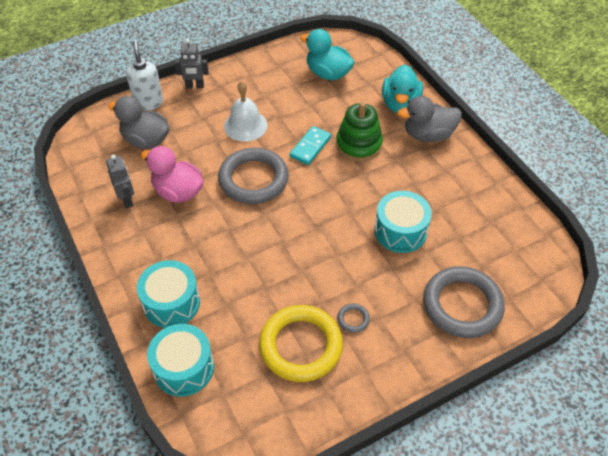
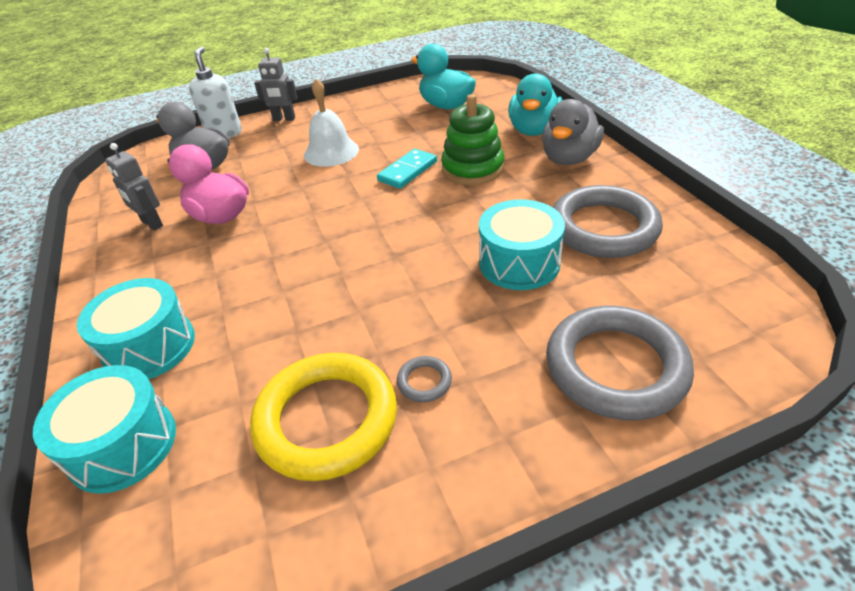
camera: 10 degrees right, 10 degrees down
(127, 200) = (152, 224): grey robot -> grey robot turned 150 degrees clockwise
(253, 179) = (323, 203): grey ring -> grey ring (603, 228)
(428, 135) = (569, 158): grey duck -> grey duck turned 60 degrees counterclockwise

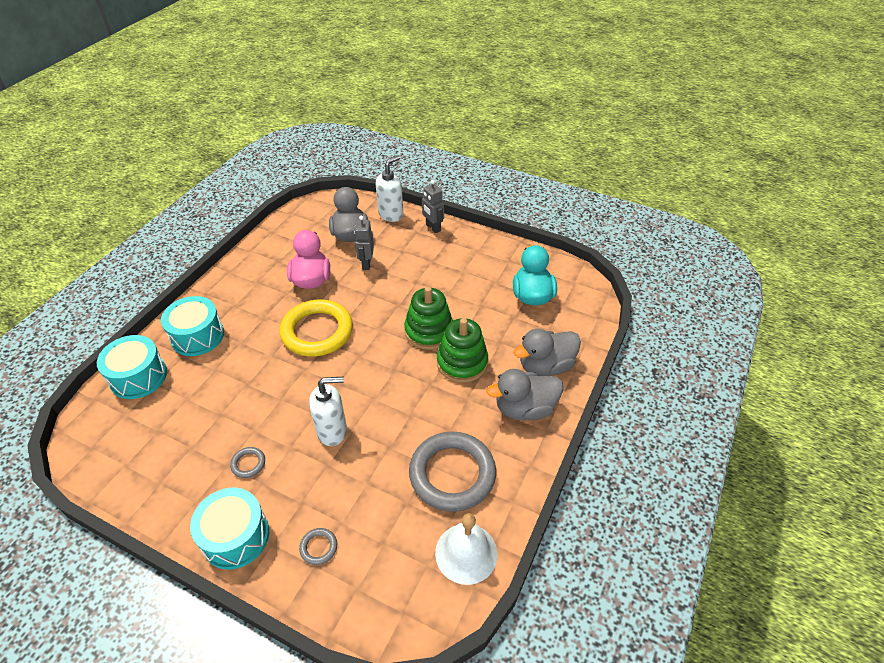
camera: 45 degrees right, 5 degrees up
(152, 224) = (282, 258): grey robot -> grey robot (366, 264)
(326, 419) = (198, 440): yellow ring -> yellow ring (317, 331)
(331, 152) = (417, 278): white bell -> white bell (466, 553)
(408, 171) = (429, 331): turquoise domino -> green stacking toy
(457, 287) = (332, 431): none -> white soap dispenser
(519, 263) = (378, 448): turquoise drum -> turquoise drum (235, 536)
(533, 130) = (545, 366): turquoise duck -> grey duck
(615, 367) = (318, 547): grey ring -> grey ring, size x0.40

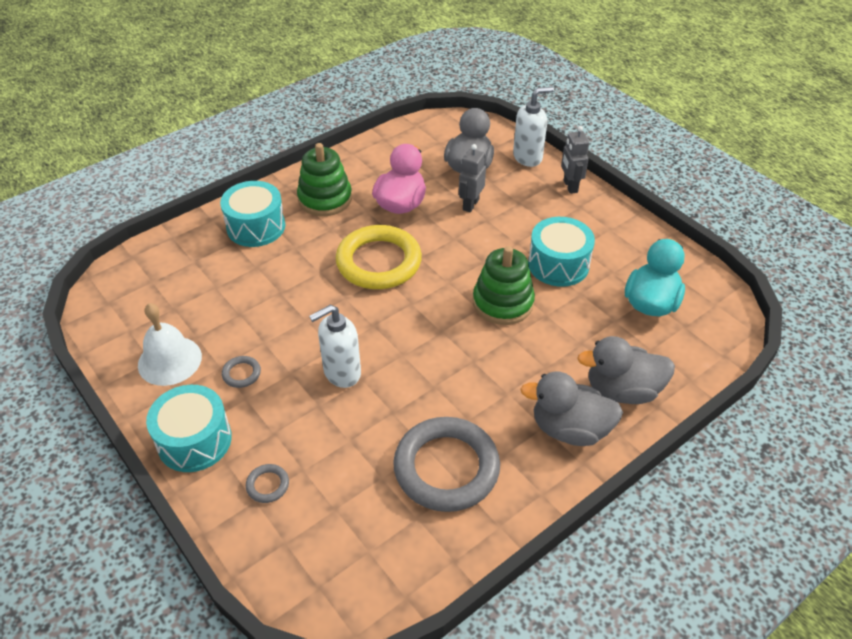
camera: 25 degrees right, 0 degrees up
(138, 377) = (181, 249): turquoise drum -> turquoise drum (558, 264)
(332, 431) = (341, 373): white soap dispenser -> white soap dispenser turned 135 degrees clockwise
(462, 362) = (522, 351): green stacking toy -> green stacking toy (325, 199)
(466, 553) = (417, 557): white bell -> white bell (169, 360)

